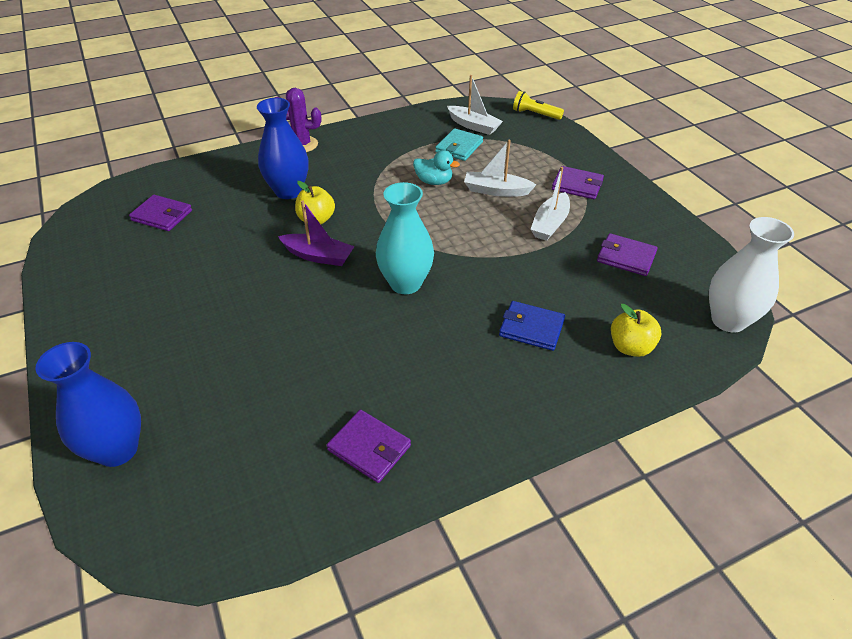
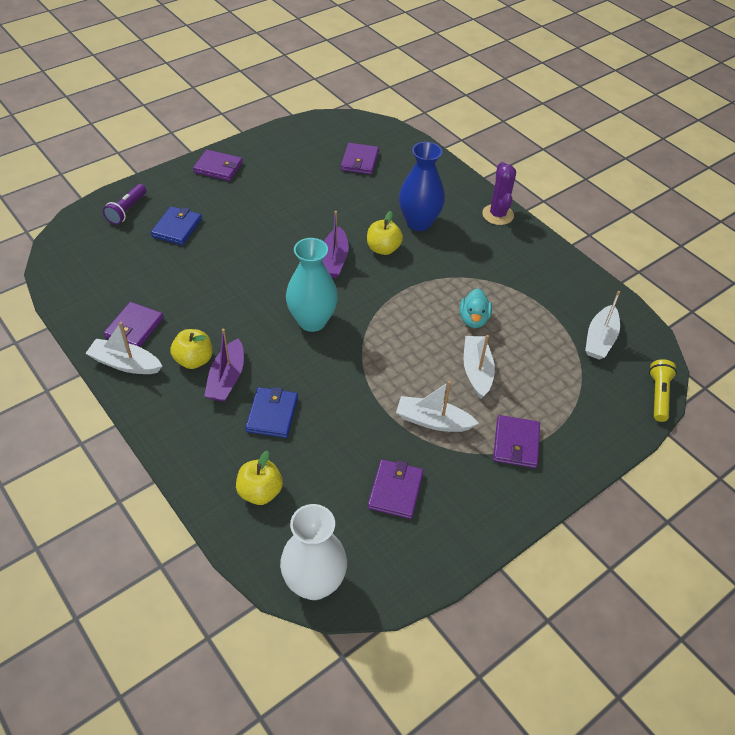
camera: 75 degrees right, 5 degrees up
(87, 338) = (218, 168): none -> purple wallet
(117, 449) = (127, 210): blue vase -> purple flashlight
(190, 391) = (177, 228): none -> blue wallet
(432, 460) = (125, 364): none -> white boat
(441, 388) = (194, 360): none -> yellow apple
(459, 147) = (548, 332): turquoise wallet -> none
(475, 361) = (227, 378): none -> purple boat

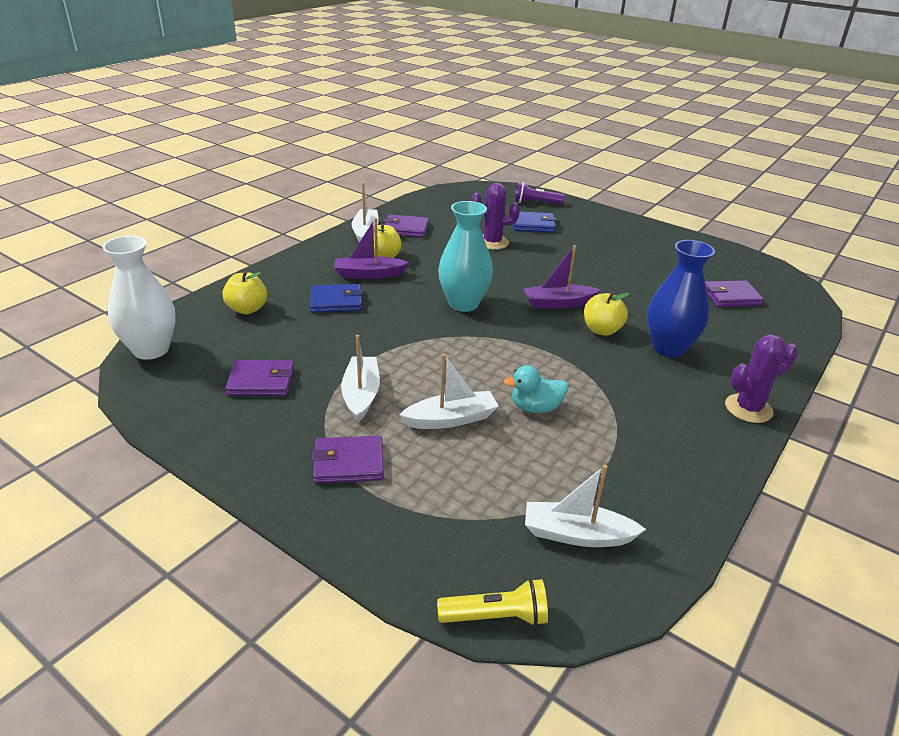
camera: 75 degrees right, 15 degrees down
(201, 268) = (492, 242): none -> purple cactus
(218, 168) = (630, 228): purple wallet -> none

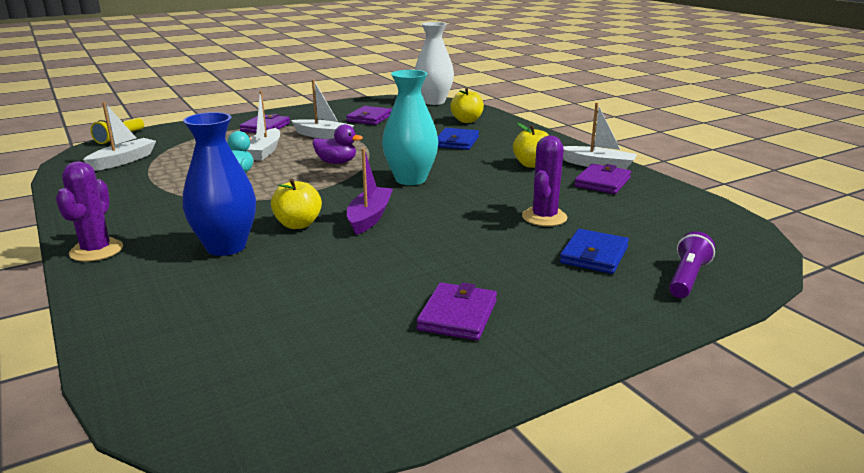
camera: 115 degrees right, 10 degrees down
(369, 274) = (498, 156): purple boat -> none
(450, 355) = (336, 162): none -> purple duck
(731, 297) = (262, 337): purple wallet -> purple wallet (457, 315)

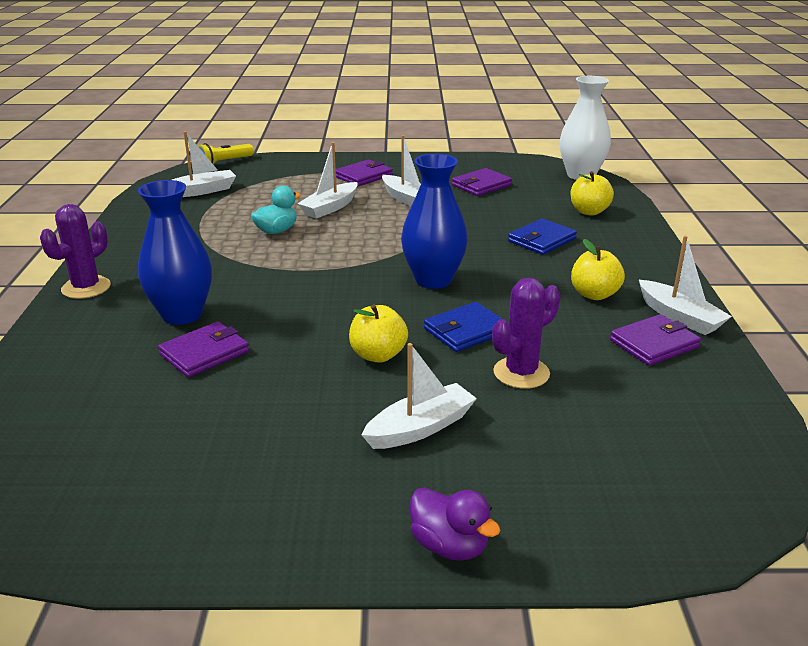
camera: 30 degrees right, 5 degrees up
(298, 224) = (266, 307): yellow apple -> yellow apple (378, 355)
(336, 162) = (383, 238): purple duck -> purple duck (449, 545)
(369, 217) = (339, 318): purple boat -> none
(410, 179) = (433, 280): turquoise vase -> blue vase
(457, 315) = (290, 465): purple wallet -> purple wallet (204, 353)
(520, 265) = (420, 428): none -> white boat
(594, 255) = (518, 442): blue wallet -> blue wallet (466, 331)
(687, 278) = (592, 514): purple flashlight -> none

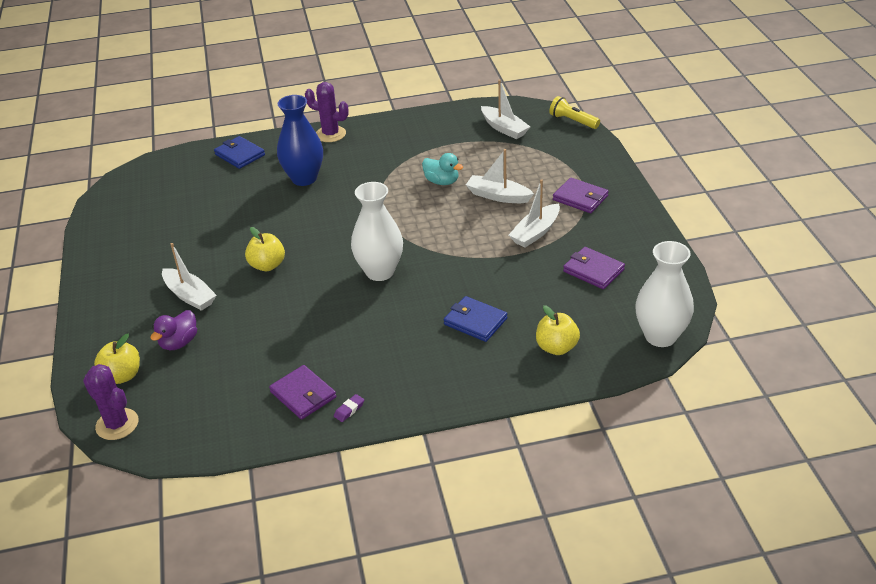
camera: 80 degrees right, 10 degrees up
(204, 353) = (260, 199): purple wallet -> none
(433, 280) = (380, 272): blue vase -> white vase
(449, 545) = (92, 321): purple duck -> purple duck (179, 342)
(466, 331) = (305, 298): blue wallet -> blue wallet (240, 155)
(521, 373) = (253, 330): purple cactus -> purple cactus (117, 424)
(594, 294) = (377, 359): yellow apple -> yellow apple (122, 376)
(679, 317) = (349, 410): white boat -> purple eraser

